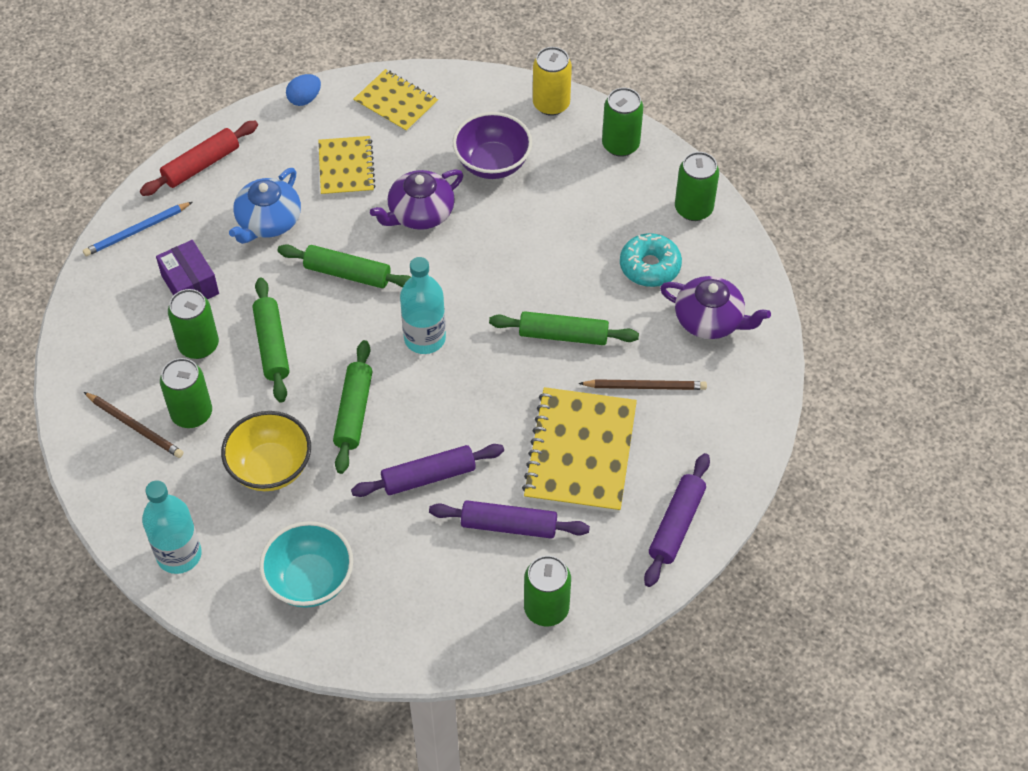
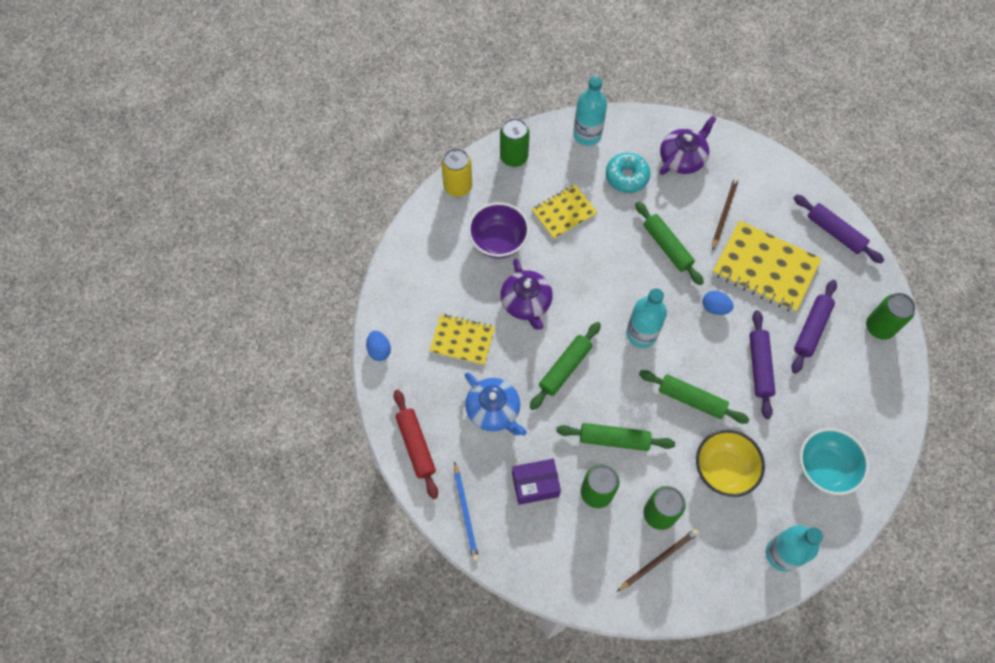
camera: 70 degrees left, 10 degrees up
(396, 102) = (411, 287): yellow notebook -> yellow notebook (564, 212)
(495, 408) = (715, 308): none -> blue egg
(563, 335) = (667, 247): green rolling pin -> green rolling pin turned 60 degrees counterclockwise
(693, 209) = (587, 134): green can -> turquoise bottle

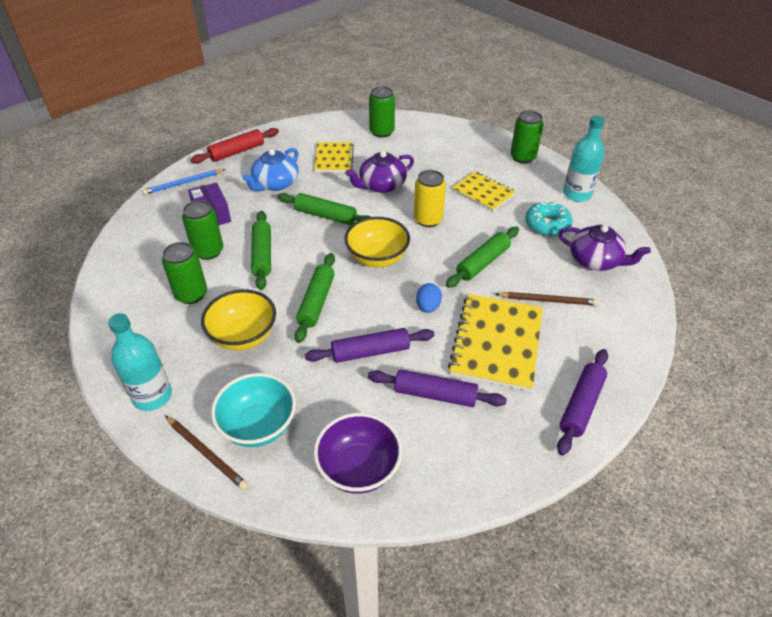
camera: 75 degrees right, 20 degrees down
(379, 350) = (312, 123): blue egg -> none
(458, 186) = (475, 134): yellow can -> yellow can (428, 219)
(498, 241) = (434, 162): purple bowl -> purple bowl (359, 468)
(641, 334) = (377, 258): turquoise bottle -> yellow bowl
(658, 559) = (145, 300): brown pencil -> brown pencil (206, 453)
(879, 327) = (466, 468): green can -> green can (382, 132)

